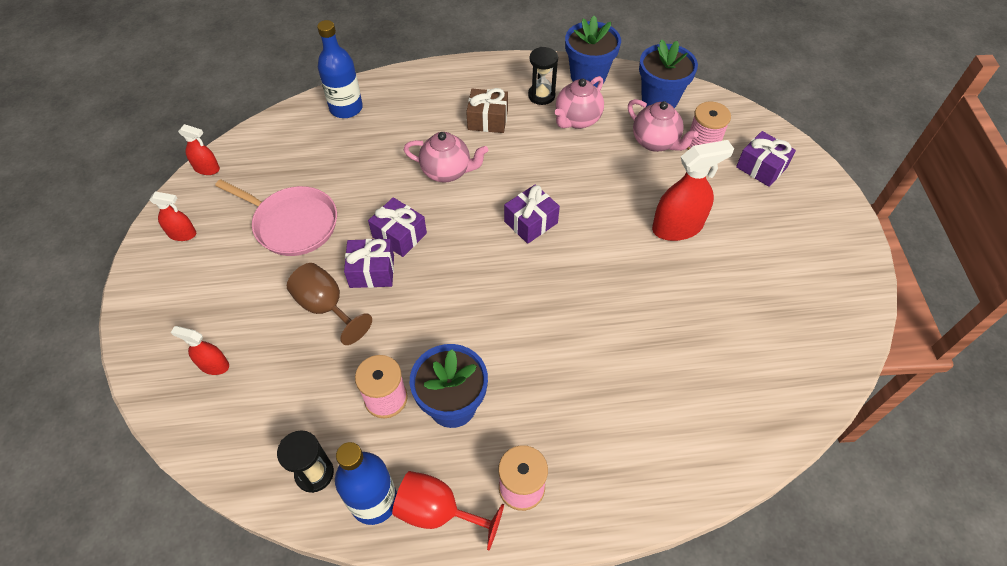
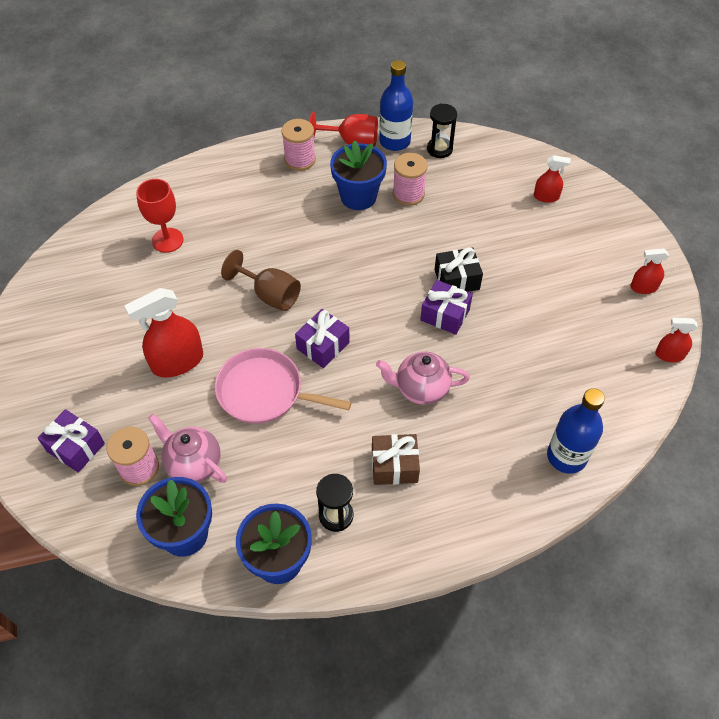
camera: 170 degrees right, 0 degrees up
(292, 224) = (549, 311): pink pan -> pink pan (265, 392)
(326, 307) = (482, 246): brown goblet -> brown goblet (270, 295)
(372, 271) = (456, 279): purple gift -> black gift
(577, 120) = (287, 483): pink teapot -> none
(704, 375) = (167, 240): none -> red goblet

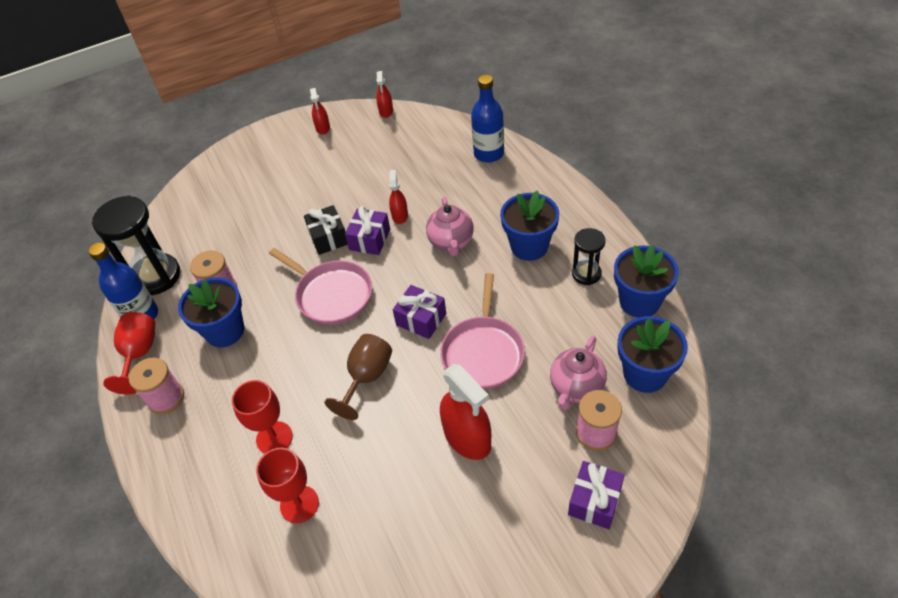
camera: 95 degrees left, 5 degrees down
(233, 227) = (274, 438): none -> red goblet
(377, 276) = (331, 294): none -> pink pan
(394, 466) = (529, 246): brown gift -> blue flower pot
(439, 149) = (156, 276): black hourglass -> black hourglass, size x1.80
(546, 197) = (224, 192): red spray bottle -> red spray bottle (400, 215)

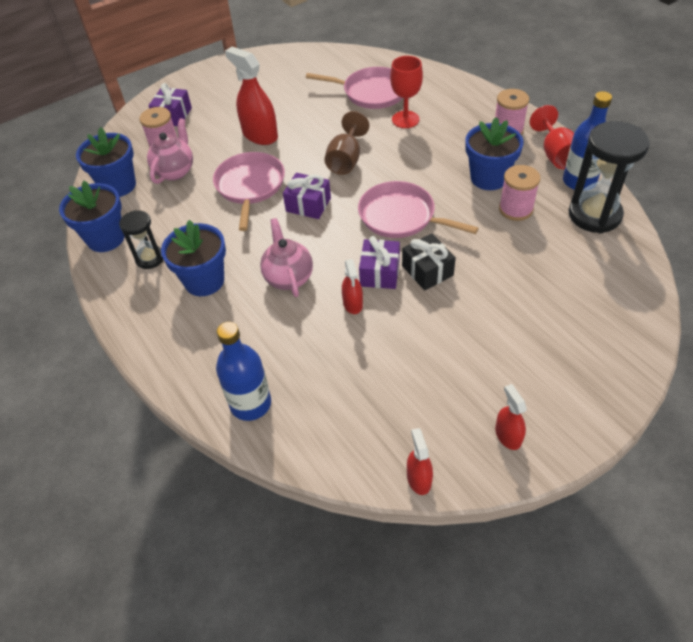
camera: 170 degrees right, 0 degrees up
(299, 504) = (371, 92): red goblet -> pink pan

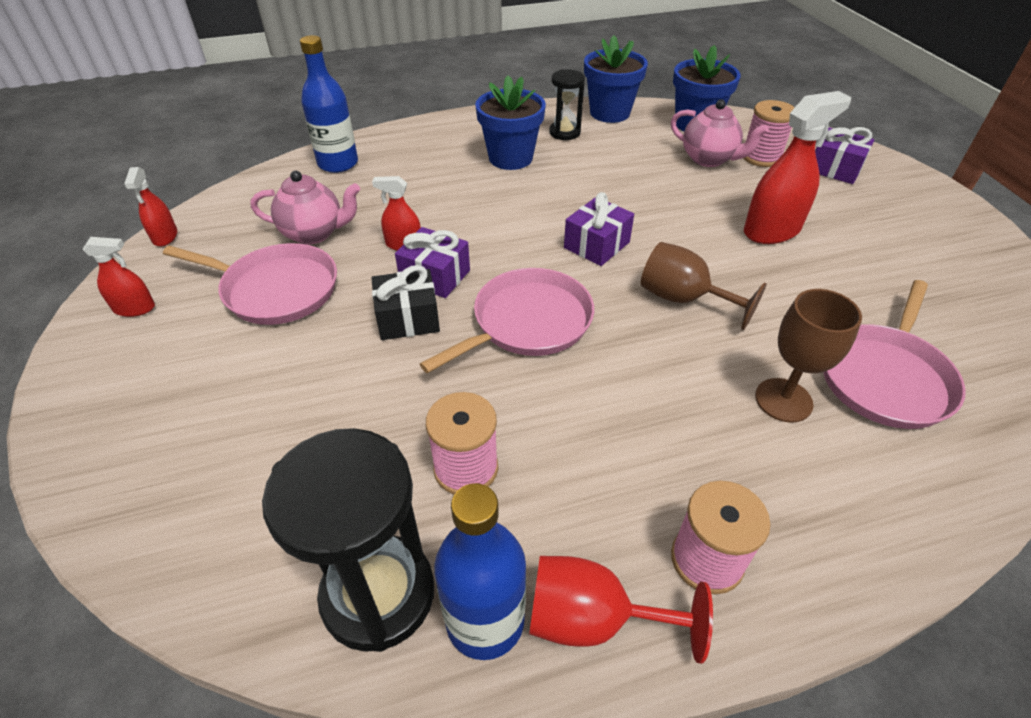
camera: 105 degrees right, 5 degrees down
(250, 186) = (656, 206): pink pan -> pink pan (275, 289)
(288, 277) = (477, 208): pink teapot -> pink teapot (314, 233)
(405, 119) = (783, 400): red goblet -> brown goblet
(419, 479) = (165, 236): red spray bottle -> red spray bottle turned 75 degrees clockwise
(488, 178) = (566, 462): blue flower pot -> none

